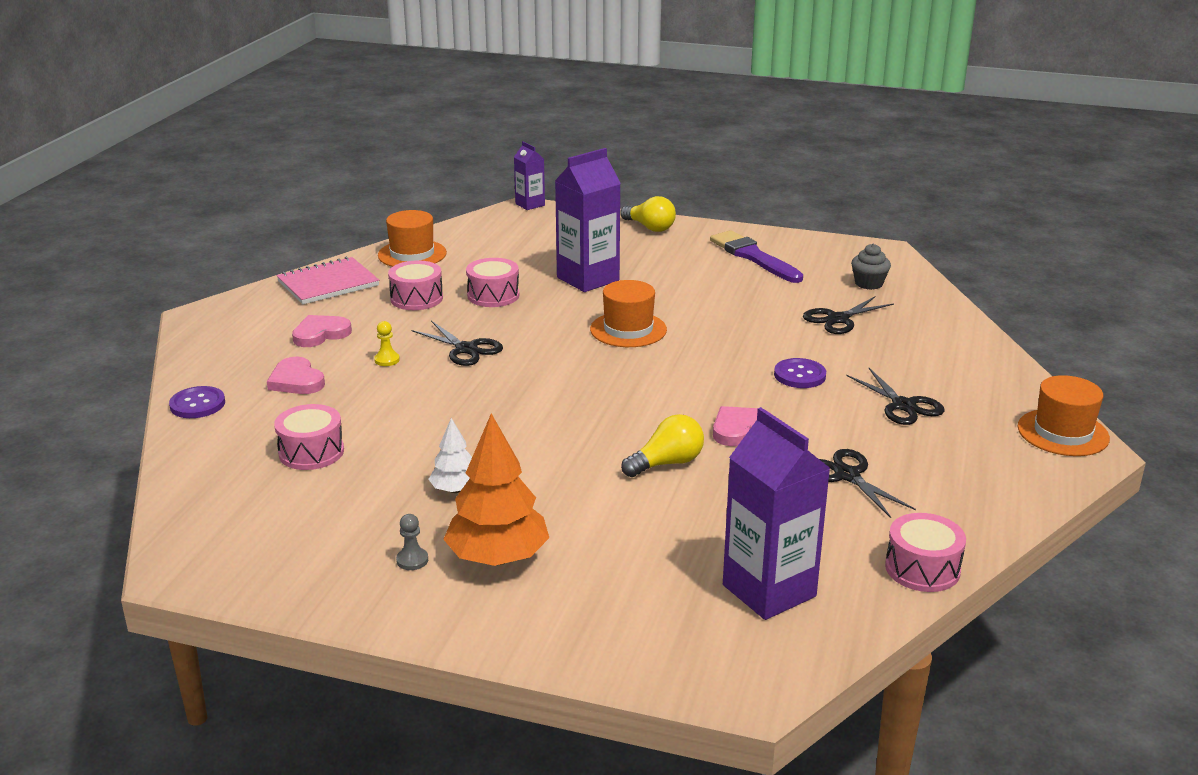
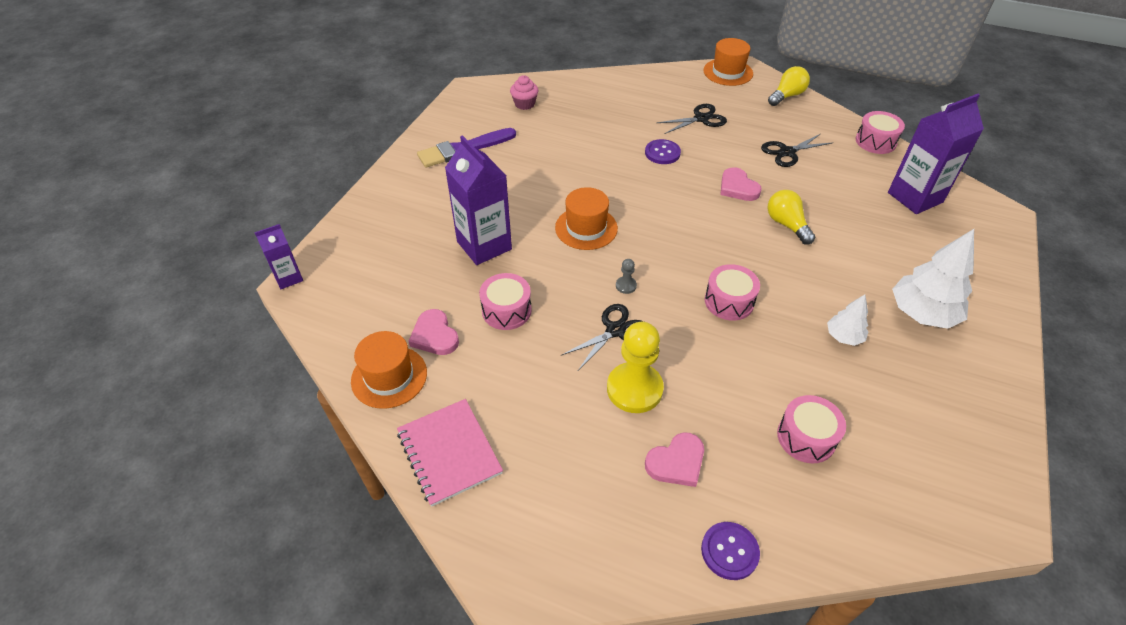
camera: 85 degrees left, 20 degrees up
(320, 334) = (575, 449): pink heart -> pink heart (434, 335)
(387, 360) = (634, 389): yellow pawn -> yellow pawn, size x2.37
(412, 560) = (940, 360): grey pawn -> grey pawn (626, 286)
(416, 298) = (503, 369): pink drum -> pink drum (729, 301)
(498, 558) = (922, 313): orange tree -> white tree
(650, 227) = (382, 199): yellow light bulb -> yellow light bulb (787, 96)
(838, 319) = (579, 125): black scissors -> none
(868, 283) = (524, 104): grey cupcake -> pink cupcake

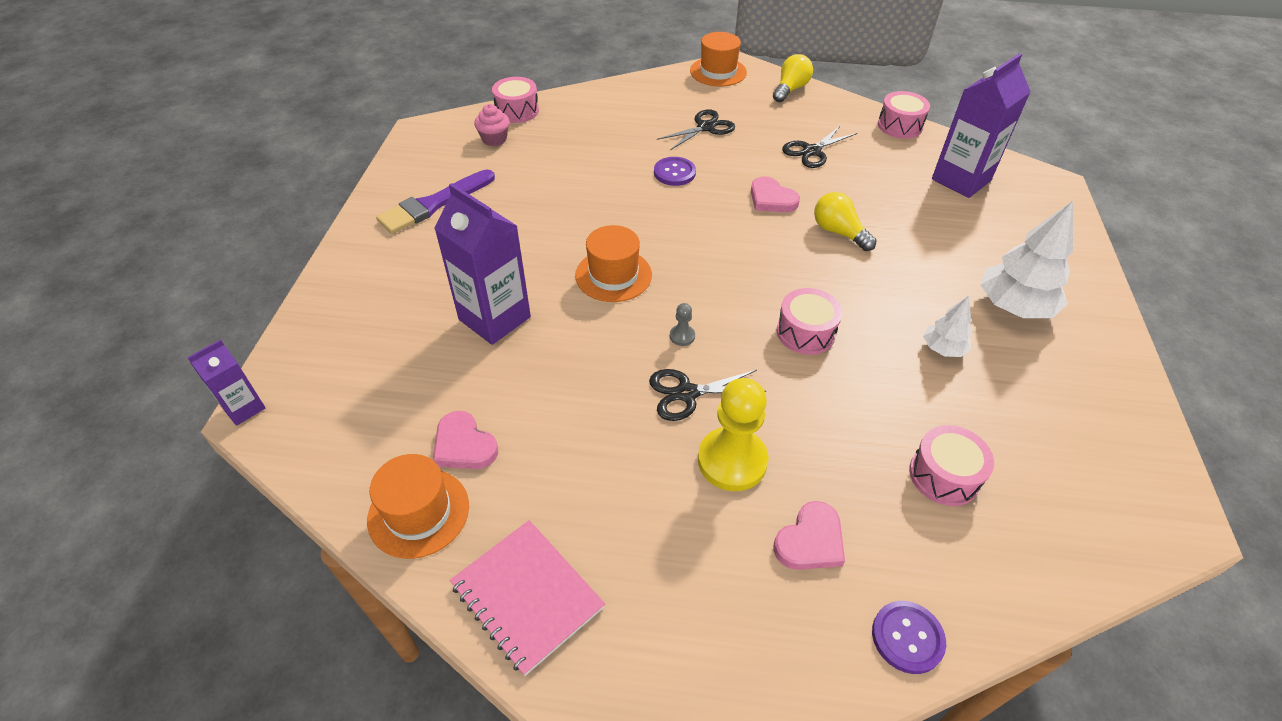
camera: 15 degrees left, 0 degrees up
(506, 310) = (547, 394): pink drum -> pink drum (517, 111)
(615, 330) = (687, 393): black scissors -> black scissors turned 135 degrees counterclockwise

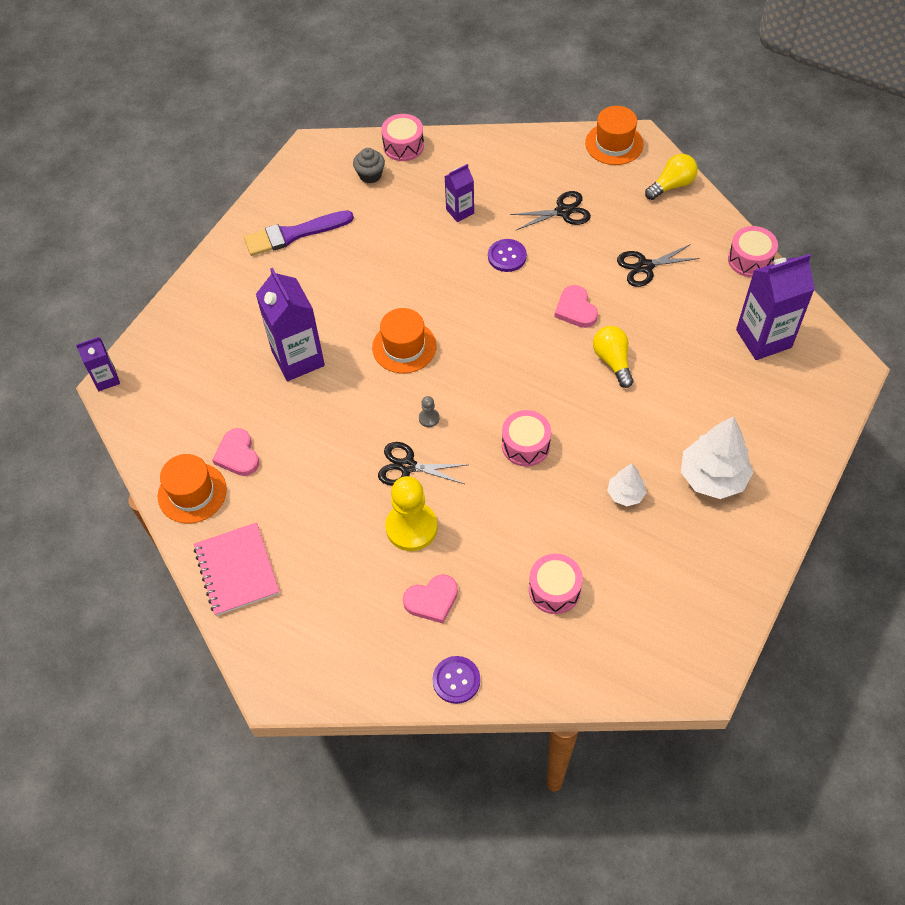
camera: 25 degrees right, 10 degrees up
(494, 139) = (370, 175): pink cupcake -> grey cupcake
(604, 148) = (460, 211): none -> purple carton

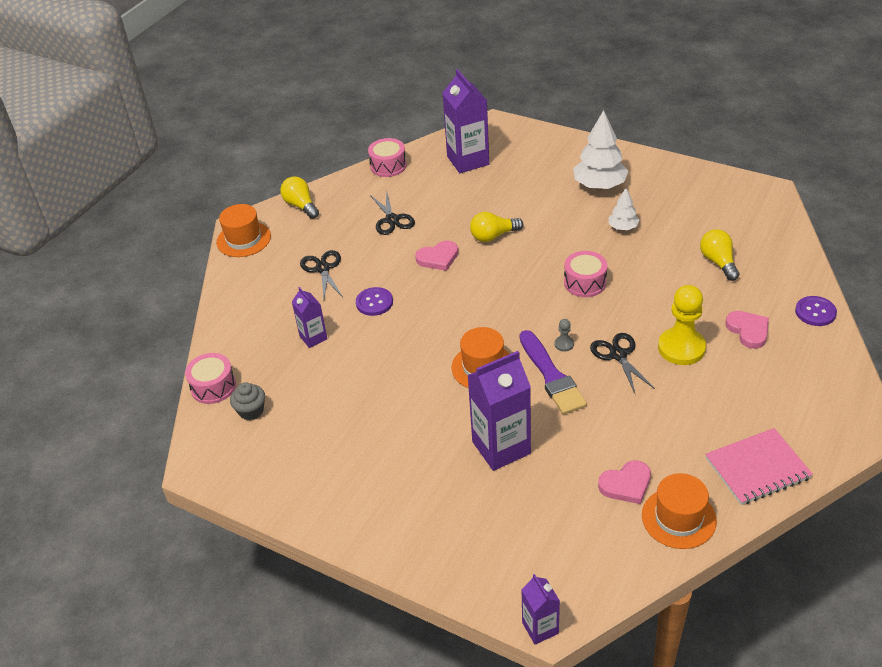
camera: 90 degrees left, 15 degrees down
(294, 234) = (329, 469): purple brush -> purple brush (551, 376)
(407, 466) = (618, 355): black scissors -> black scissors turned 150 degrees clockwise
(554, 590) = (718, 262): pink drum -> yellow light bulb

